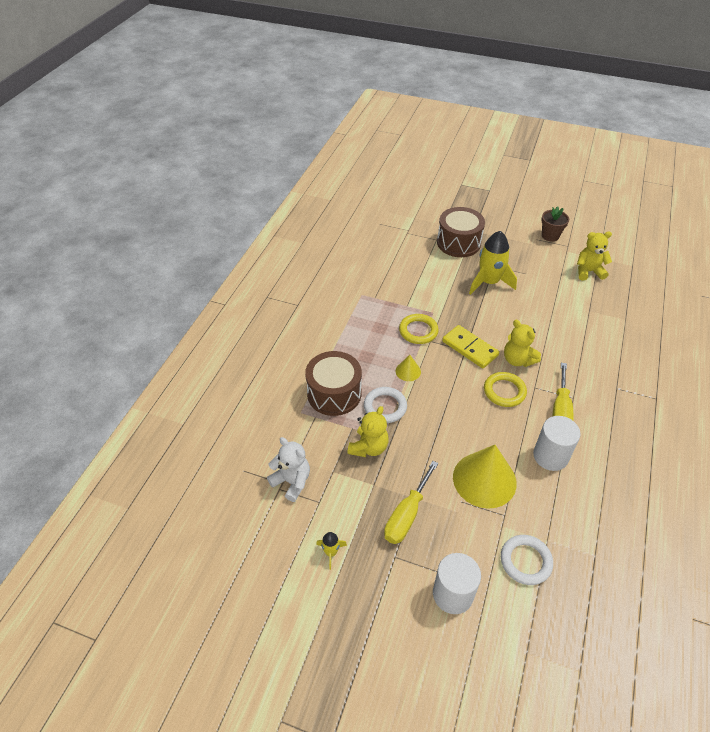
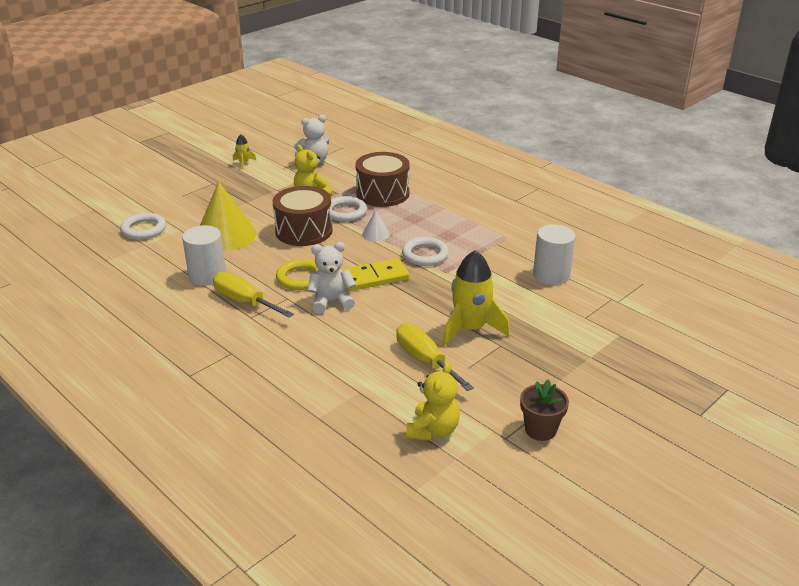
camera: 115 degrees right, 15 degrees down
(406, 515) = (237, 195): yellow screwdriver -> yellow screwdriver (425, 360)
(408, 371) = (376, 234): yellow cone -> white cone
(418, 331) = (425, 255): yellow ring -> white ring
(453, 594) = (161, 195): white cylinder -> white cylinder (551, 274)
(458, 243) = (567, 333): brown drum -> brown drum (304, 231)
(517, 360) = (331, 302): yellow teddy bear -> white teddy bear

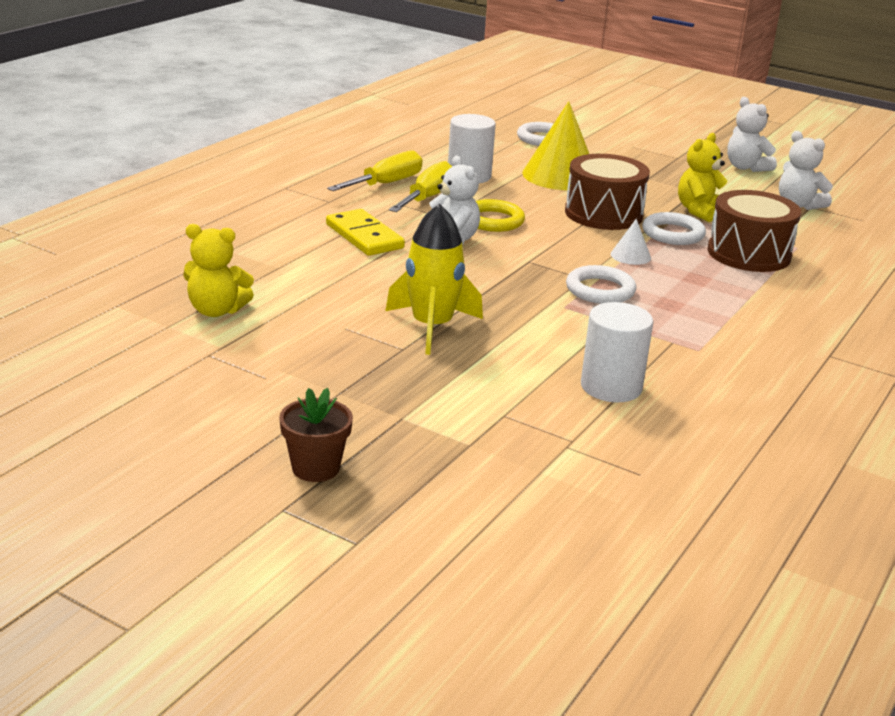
camera: 75 degrees right, 5 degrees down
(244, 163) = (746, 167): yellow rocket -> white teddy bear
(374, 277) = (520, 261): yellow domino -> yellow domino (364, 236)
(425, 360) = (351, 300): yellow screwdriver -> yellow screwdriver (386, 184)
(540, 429) = (227, 377): brown flower pot -> brown flower pot (315, 468)

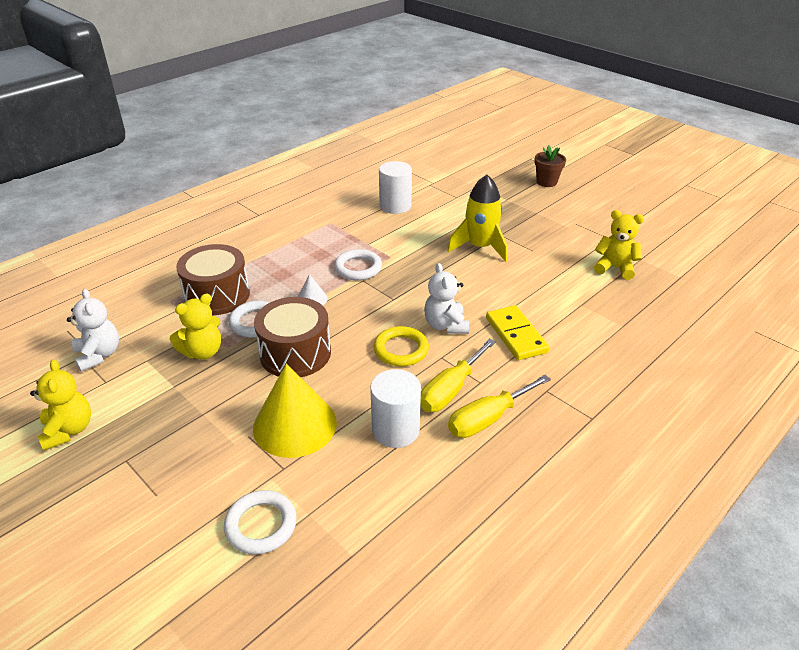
camera: 165 degrees left, 10 degrees up
(746, 167) = (68, 430): white teddy bear -> yellow teddy bear

